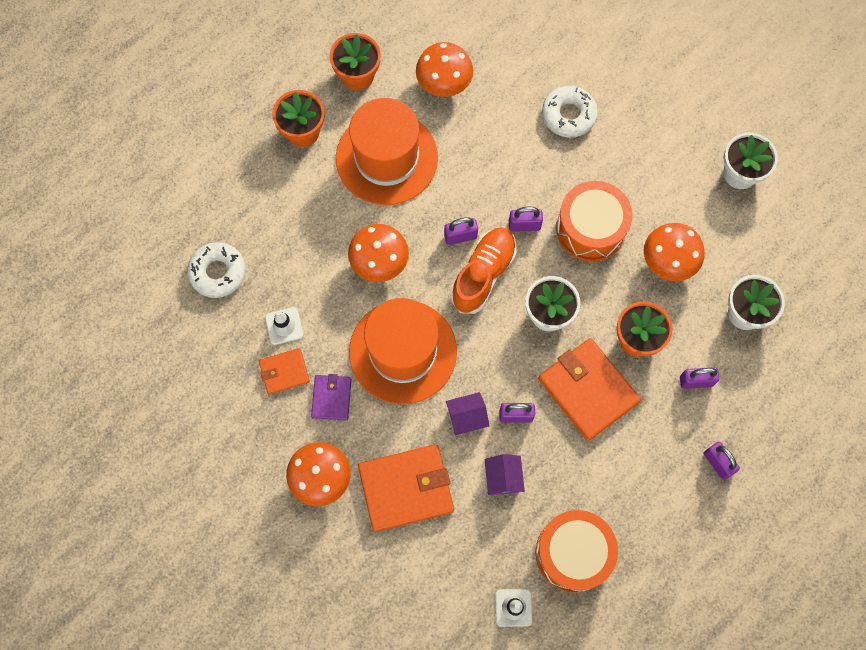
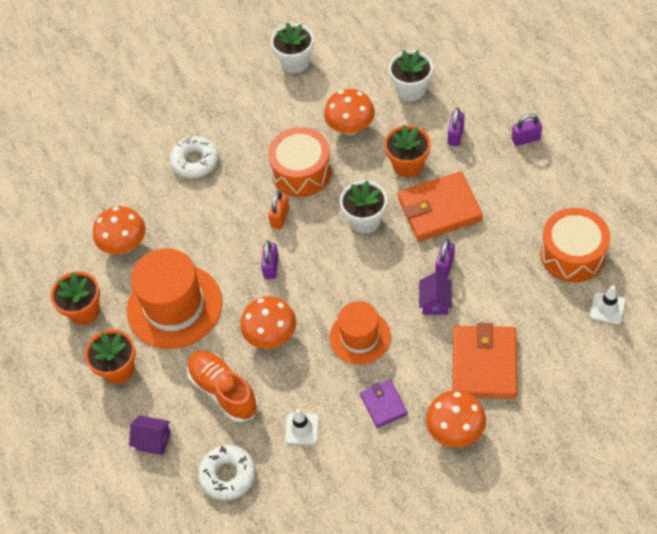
camera: 65 degrees left, 15 degrees down
(284, 372) = (346, 439): orange wallet -> none
(331, 398) = (383, 404): purple wallet -> purple wallet turned 45 degrees clockwise
(403, 351) = (360, 337): orange hat -> orange hat, size x0.62
(483, 274) = (312, 258): orange shoe -> orange shoe (223, 391)
(503, 478) = (495, 288): purple house -> purple house (153, 440)
(524, 225) = (280, 217): purple padlock -> orange padlock

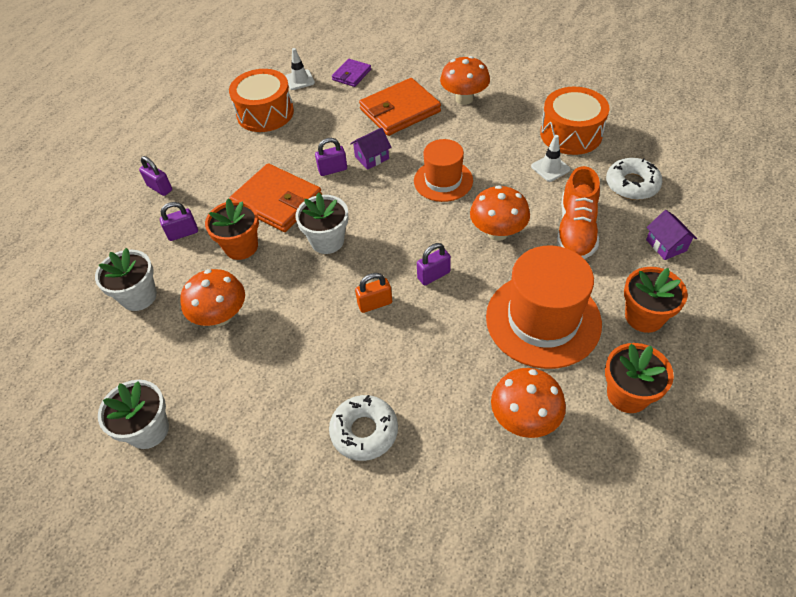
camera: 130 degrees left, 5 degrees down
(301, 172) = (306, 321): orange drum -> orange drum (571, 134)
(383, 404) = (483, 139): purple wallet -> purple wallet (351, 75)

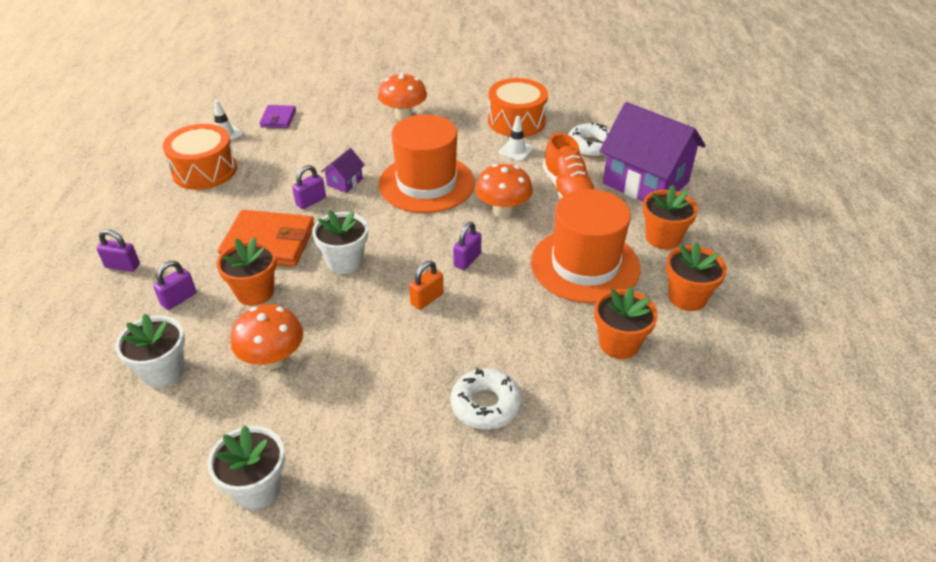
camera: 30 degrees left, 10 degrees down
(400, 110) = (347, 137): orange wallet -> none
(443, 180) = (426, 183): orange hat -> orange hat, size x1.61
(524, 419) = (619, 344): orange mushroom -> orange flower pot
(666, 245) = (646, 183): purple house -> purple house, size x2.41

